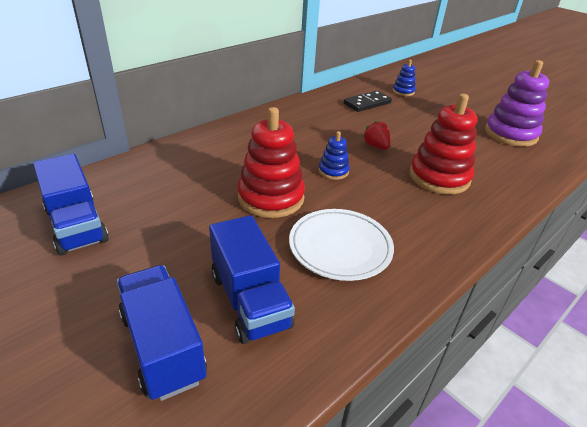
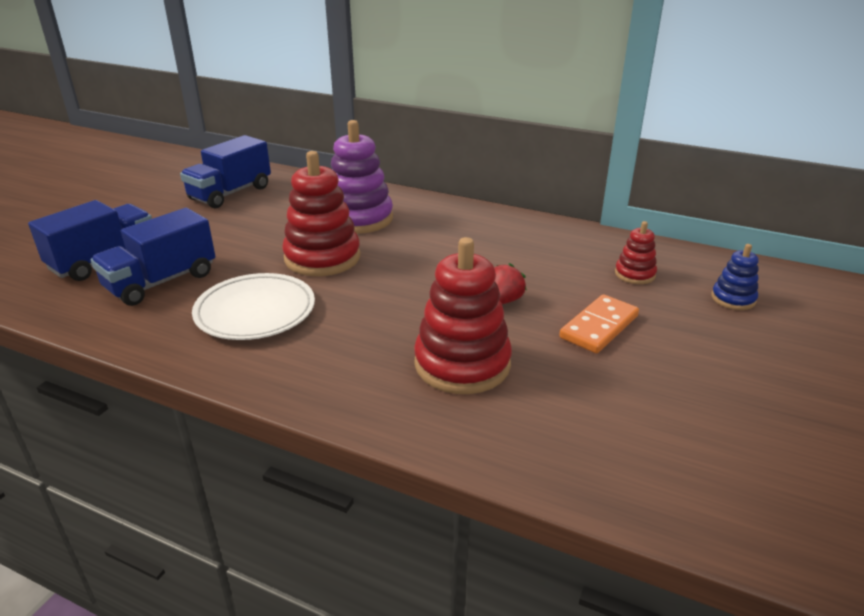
camera: 70 degrees right, 5 degrees down
(333, 171) = (406, 282): blue stacking toy -> none
(367, 103) = (635, 274): black domino -> red stacking toy
(415, 129) = (599, 327): none -> orange domino
(510, 134) = (714, 438): purple stacking toy -> purple stacking toy (359, 218)

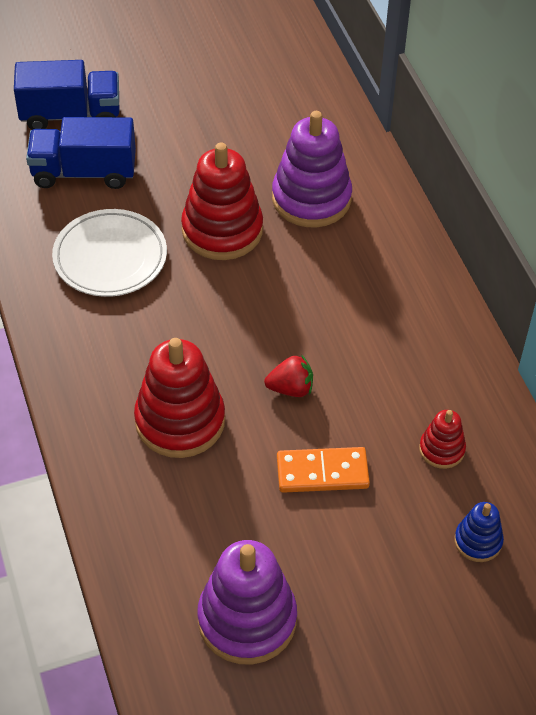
camera: 45 degrees right, 20 degrees up
(230, 193) = (248, 80): blue truck -> none
(719, 441) = (247, 619): none -> purple stacking toy

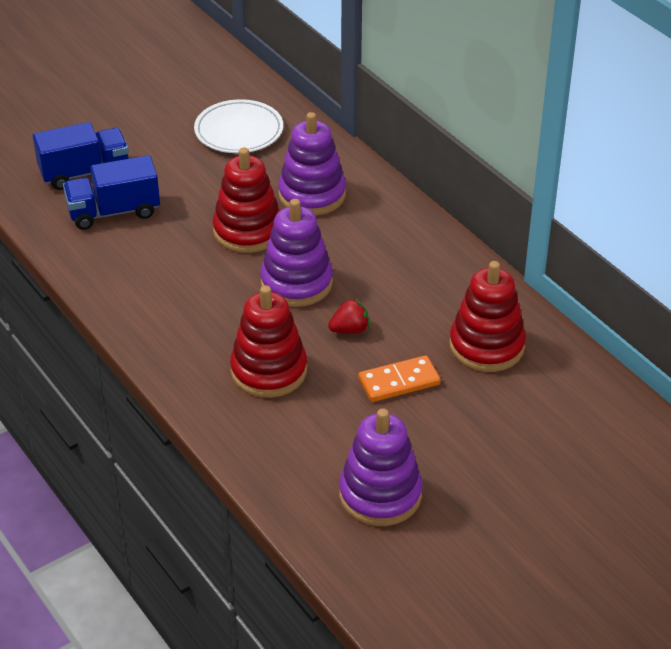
camera: 15 degrees left, 10 degrees down
(110, 257) = (162, 268): white plate -> white plate (239, 131)
(252, 312) = (296, 283): none -> purple stacking toy
(441, 449) = (486, 346): red stacking toy -> red stacking toy, size x1.98
(478, 541) = (539, 401): blue stacking toy -> none

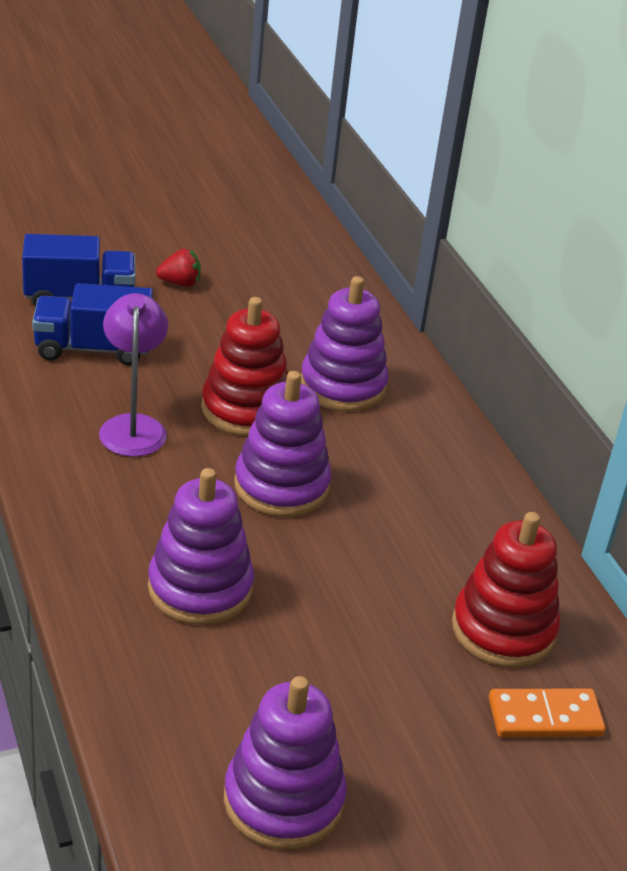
camera: 10 degrees right, 5 degrees down
(170, 265) = (133, 426): none -> purple lamp
(239, 131) = (283, 294): white plate -> none
(269, 371) = (200, 588): red stacking toy -> purple stacking toy
(350, 329) = (327, 561): red strawberry -> red strawberry (180, 283)
(399, 382) = (367, 647): orange domino -> orange domino (545, 717)

